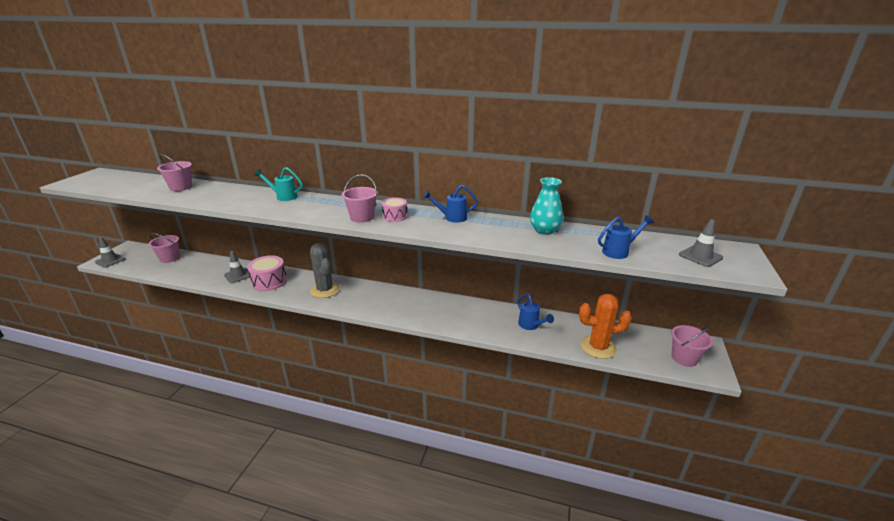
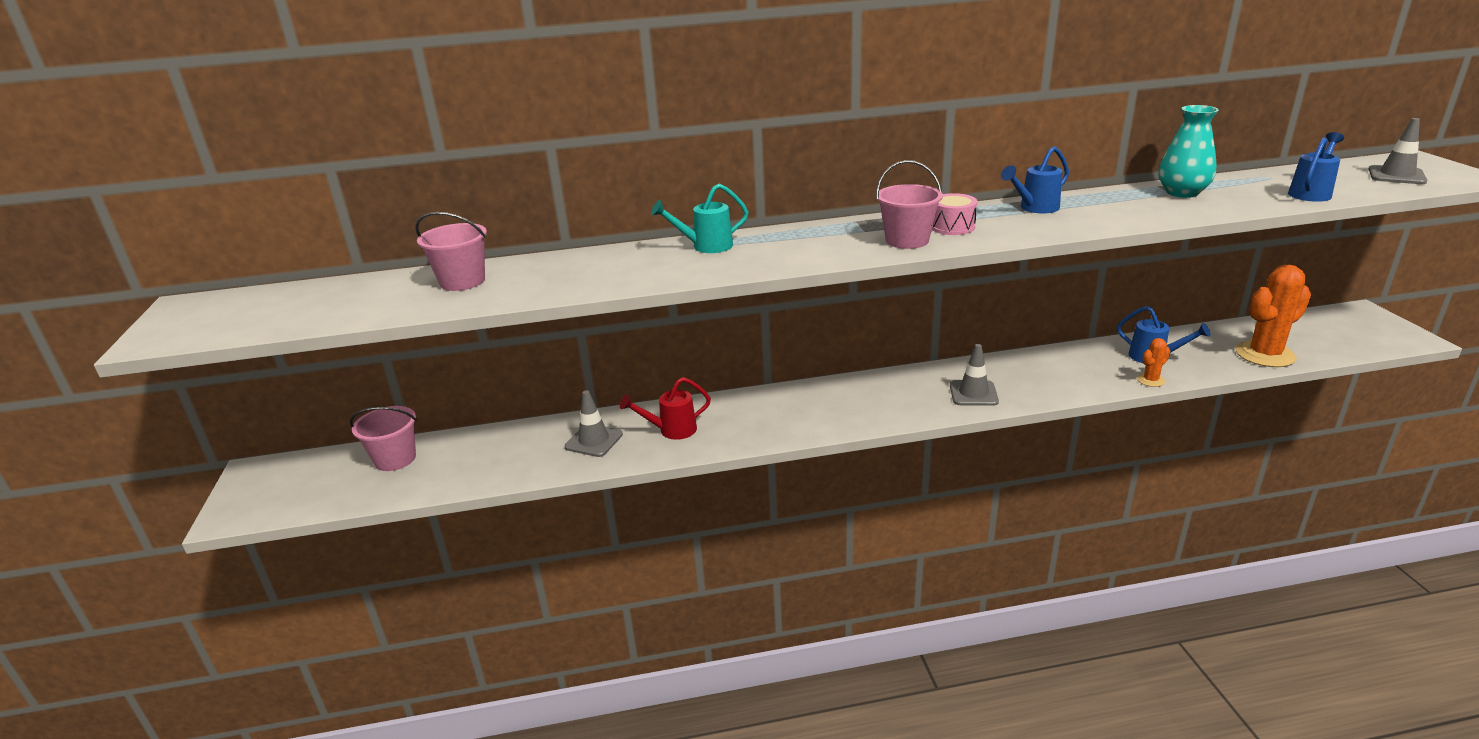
camera: 25 degrees left, 0 degrees up
(110, 261) = (255, 506): grey traffic cone -> grey traffic cone (973, 393)
(269, 281) = (671, 430): pink drum -> red watering can
(325, 290) = (791, 411): grey cactus -> none
(510, 337) = (1150, 380): none -> orange cactus
(684, 358) = (1365, 333): pink bucket -> none

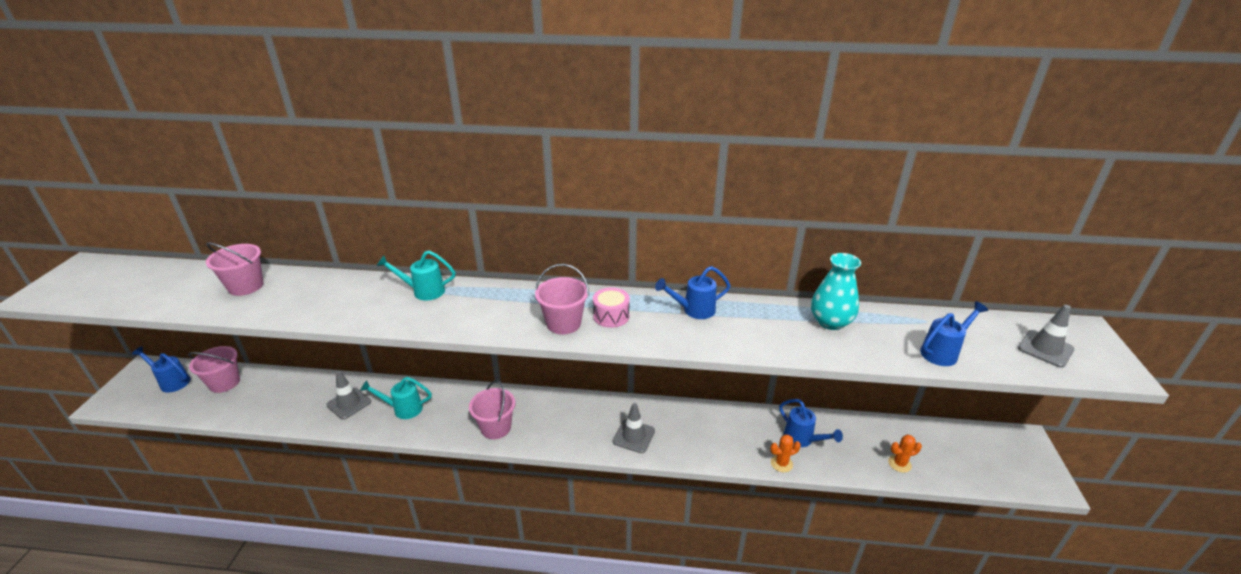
camera: 15 degrees right, 5 degrees up
(312, 474) = (171, 381): none -> blue watering can
(671, 430) = (403, 409): red watering can -> turquoise watering can
(805, 421) = (496, 428): none -> pink bucket
(1265, 355) = (899, 464): orange cactus -> orange cactus, size x0.47

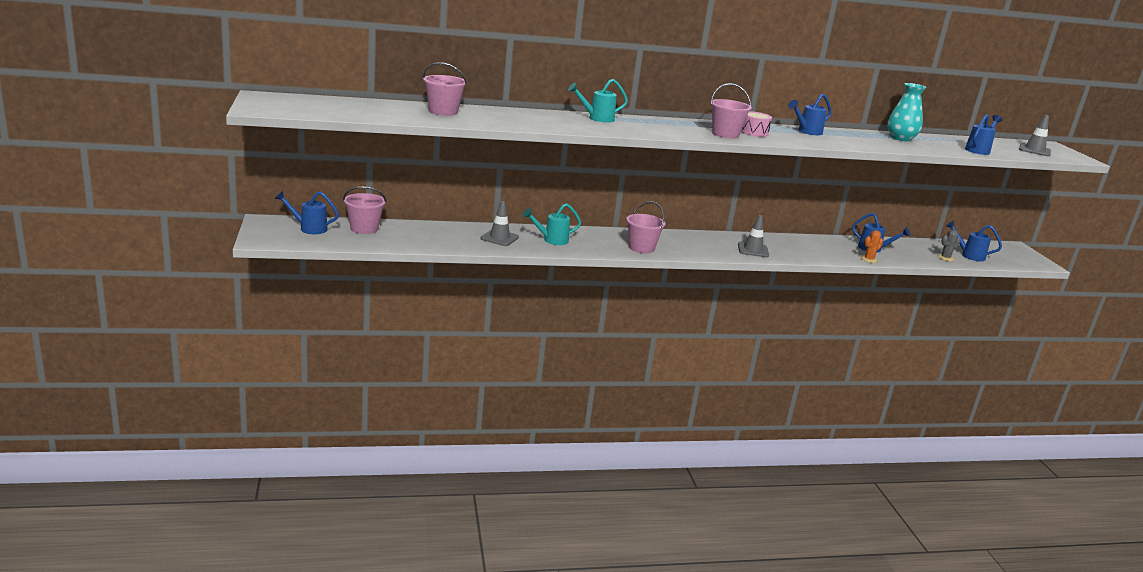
camera: 20 degrees left, 10 degrees down
(899, 464) = (945, 258): orange cactus -> grey cactus
(939, 458) = (968, 255): none -> blue watering can

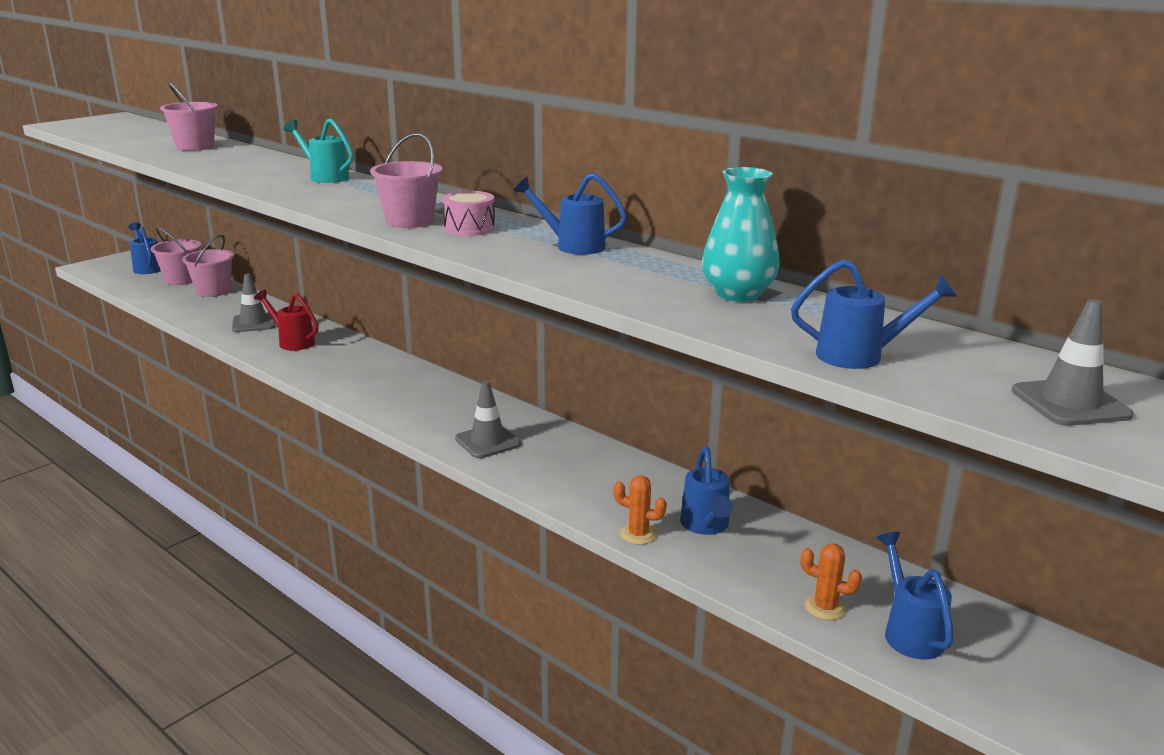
camera: 55 degrees right, 0 degrees up
(551, 240) = (292, 342): turquoise watering can -> red watering can
(641, 248) = (354, 383): pink bucket -> pink bucket (213, 291)
(945, 258) = (825, 607): grey cactus -> orange cactus

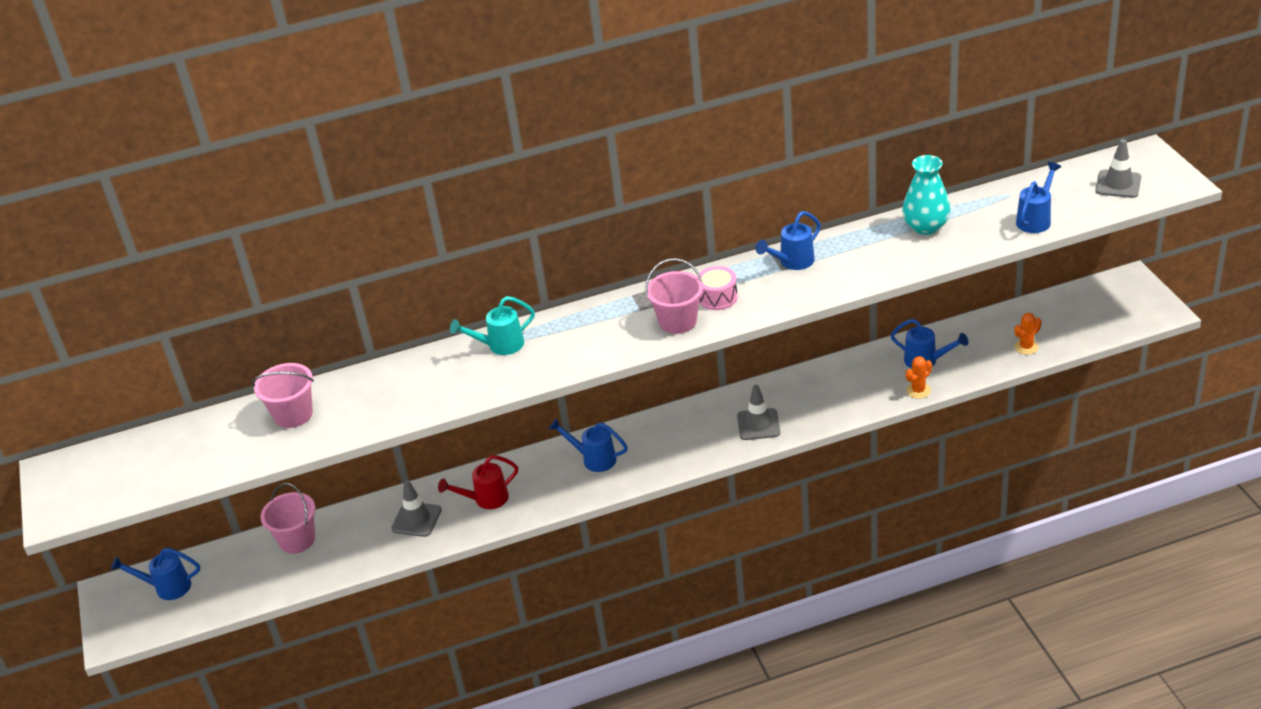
camera: 55 degrees left, 15 degrees up
(181, 280) = (237, 562): pink bucket -> none
(909, 631) = (1060, 327): blue watering can -> blue watering can (593, 459)

